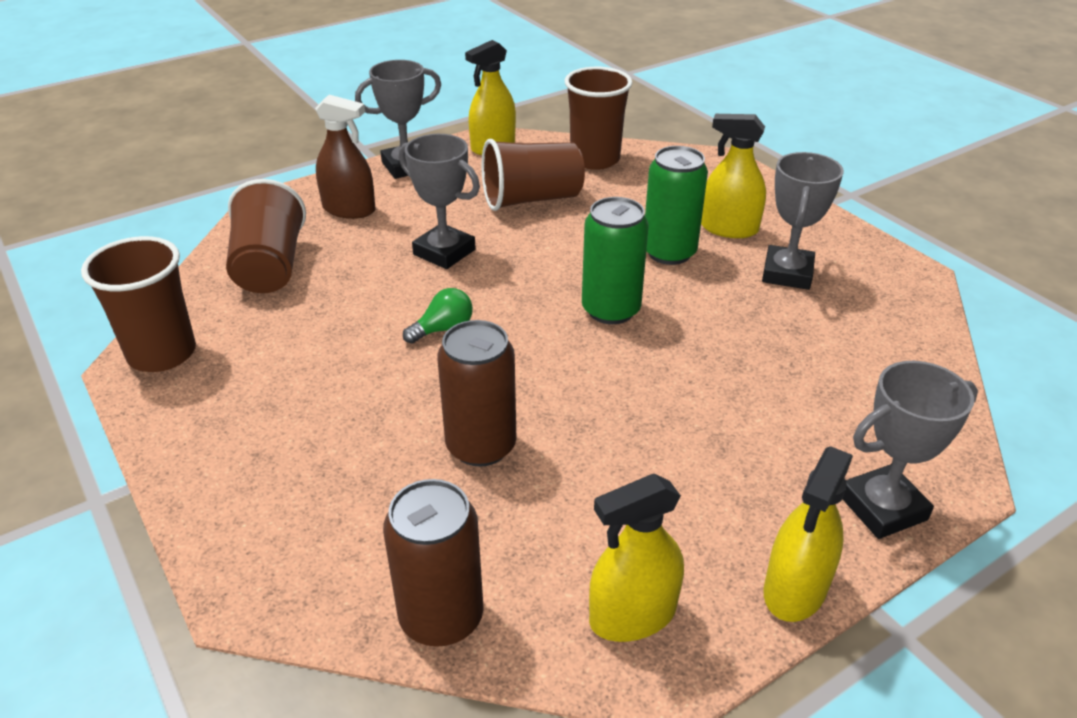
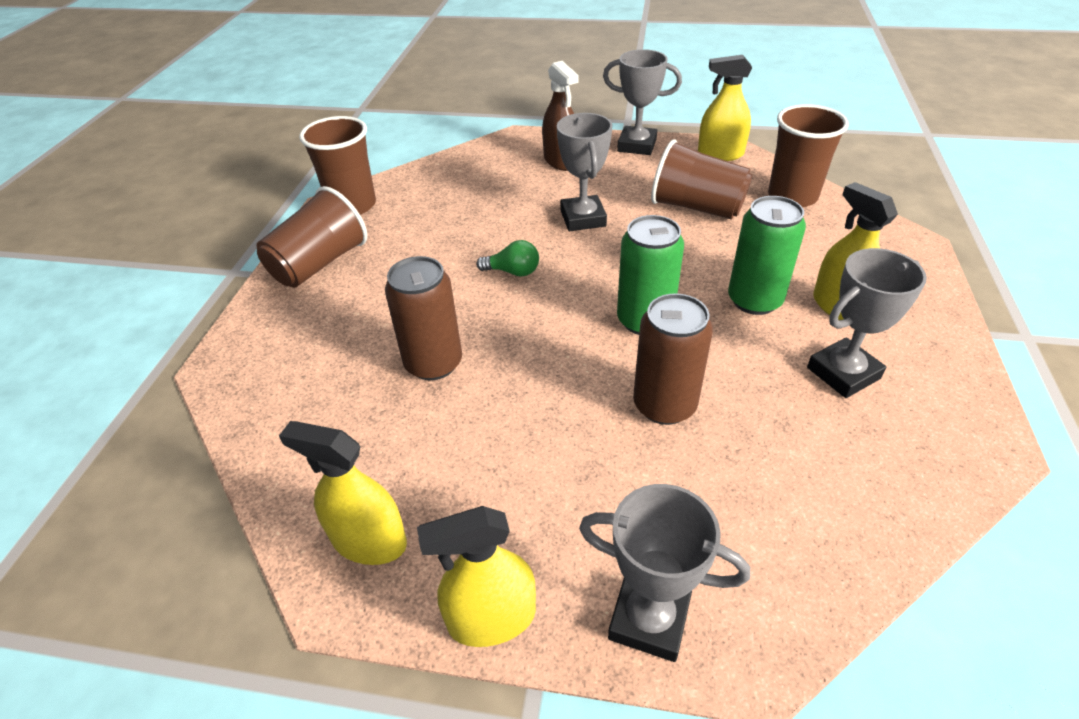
camera: 45 degrees right, 5 degrees up
(270, 266) = (468, 179): brown cup -> brown cup (319, 264)
(441, 617) = (278, 452): brown can -> brown can (664, 405)

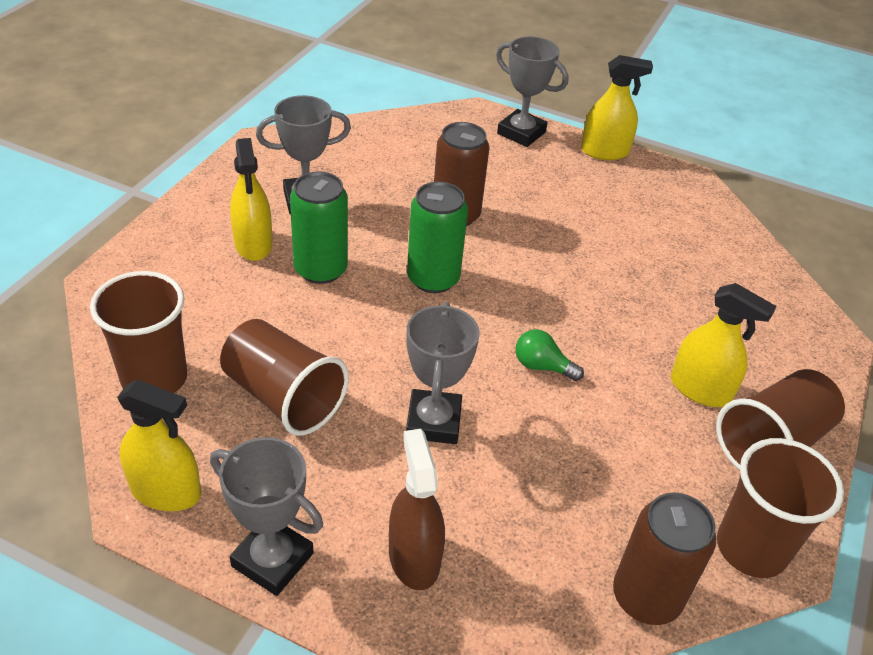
camera: 170 degrees left, 0 degrees up
(369, 541) = (676, 196): yellow spray bottle -> yellow spray bottle (700, 389)
(433, 363) = (633, 292): brown can -> brown can (646, 597)

